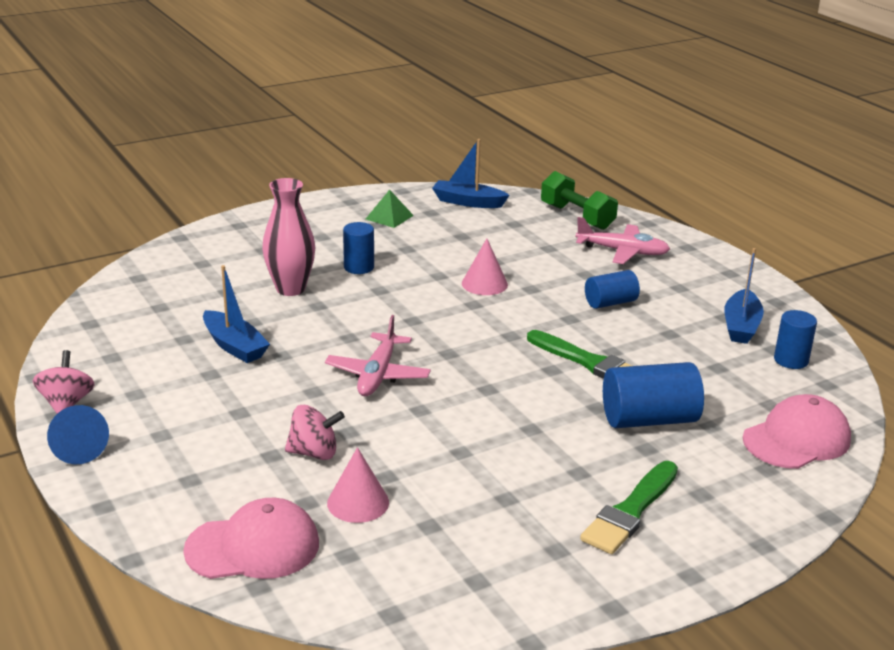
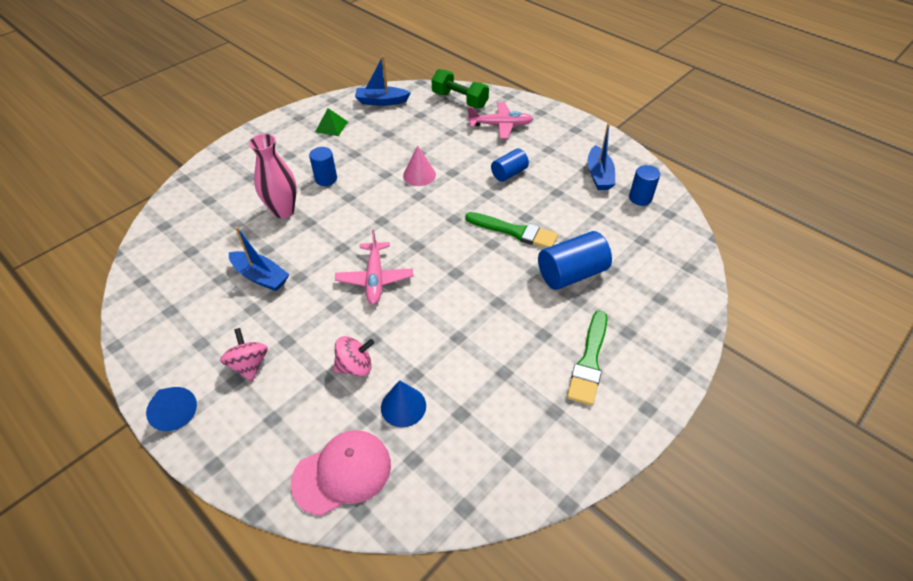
camera: 15 degrees left, 20 degrees up
(66, 403) = (149, 367): pink spinning top -> pink spinning top (249, 365)
(358, 502) = (403, 406): pink cone -> blue cone
(797, 439) = (668, 267): pink cap -> none

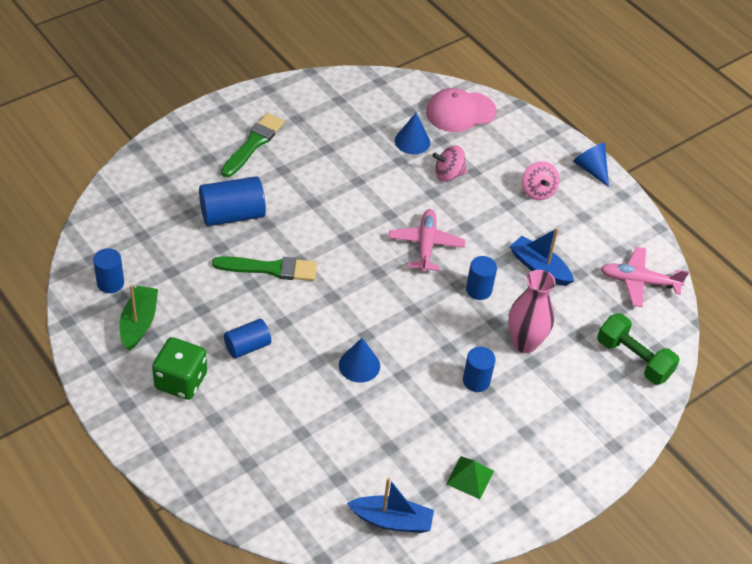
camera: 175 degrees left, 0 degrees up
(322, 246) = (478, 290): none -> blue cylinder
(419, 175) = (359, 365): pink cone -> blue cone
(460, 100) = (270, 500): green dumbbell -> green dumbbell (633, 359)
(500, 125) = (227, 432): pink plane -> pink plane (638, 281)
(514, 231) = (270, 269): green brush -> green brush turned 150 degrees clockwise
(546, 146) = (181, 381): none -> green dice
(599, 175) = (139, 323): blue boat -> green boat

